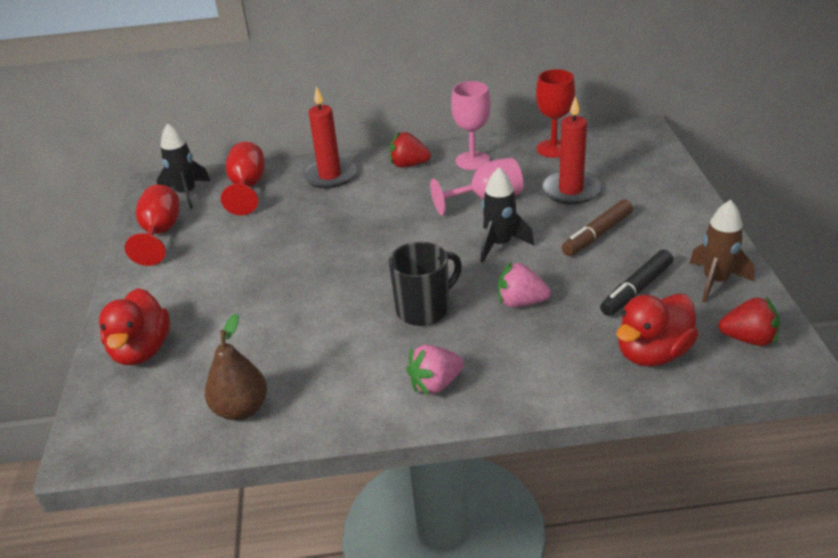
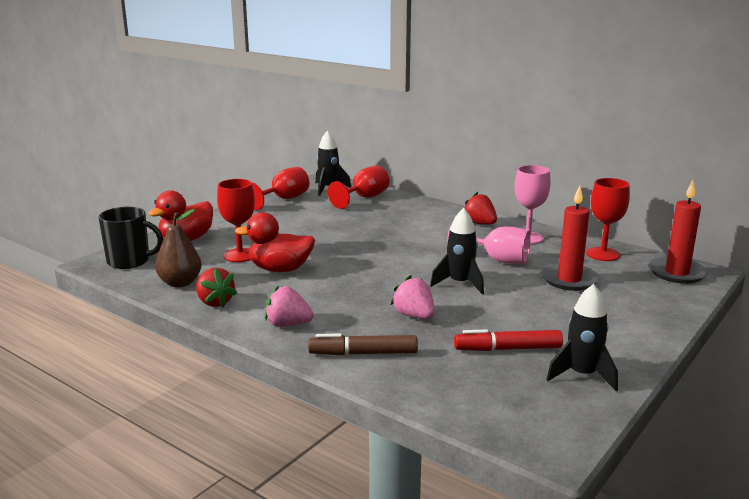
camera: 40 degrees right, 15 degrees down
(243, 334) = (240, 255): none -> red goblet
(330, 175) = (420, 210): red candle -> red candle (677, 273)
(424, 309) = (350, 290): black mug -> black mug (130, 261)
(597, 235) = (540, 309): brown marker -> brown marker (363, 353)
(636, 290) = (507, 349): black marker -> red marker
(652, 353) = (449, 384): red duck -> red duck (280, 269)
(715, 281) = (582, 375): brown rocket -> black rocket
(748, 339) = (540, 417): red strawberry -> red strawberry (215, 302)

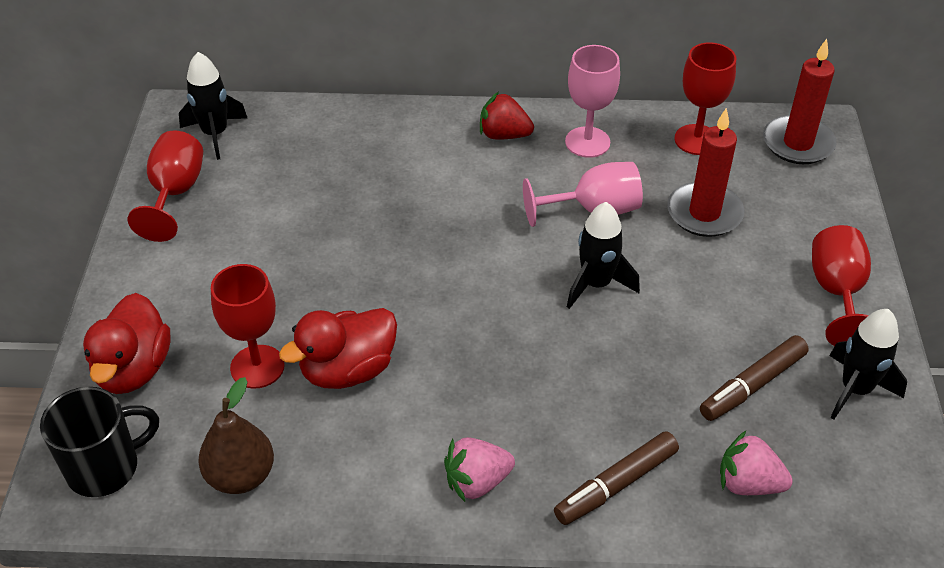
camera: 35 degrees left, 25 degrees up
(215, 302) = (336, 490): red strawberry -> none
(364, 198) = (293, 137): red goblet -> red goblet (837, 292)
(414, 316) = (604, 379): pink strawberry -> pink strawberry (748, 483)
(507, 349) = (752, 385): red marker -> brown marker

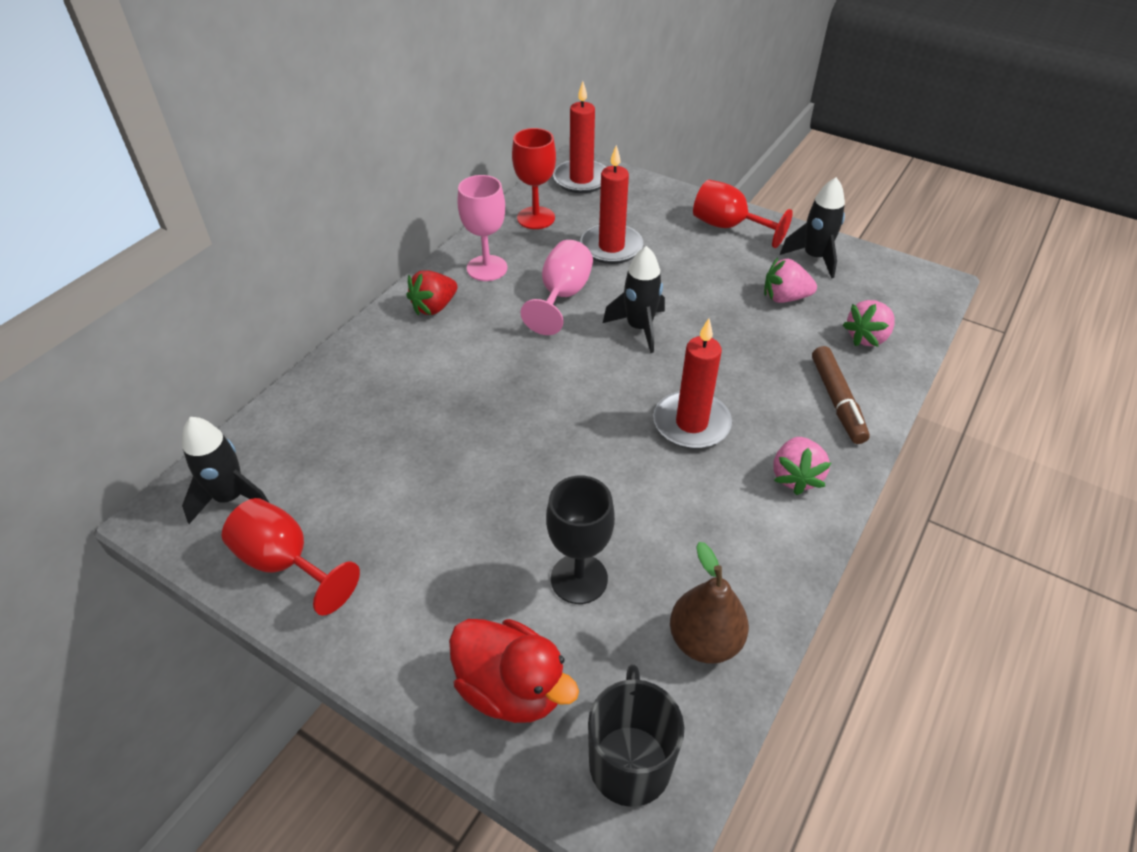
camera: 60 degrees left, 0 degrees up
(257, 367) = (579, 579): red goblet -> black goblet
(348, 370) = (627, 513): red duck -> none
(491, 374) = (691, 423): none -> red candle
(752, 385) = (784, 298): brown marker -> pink strawberry

